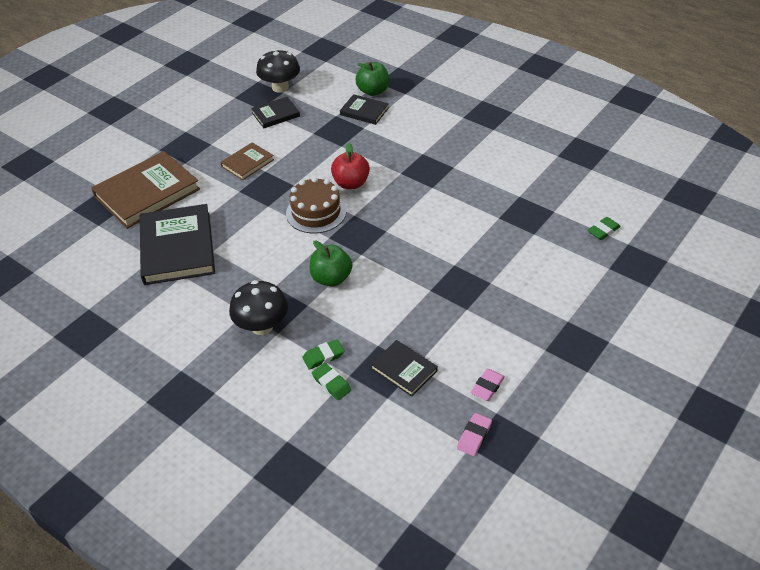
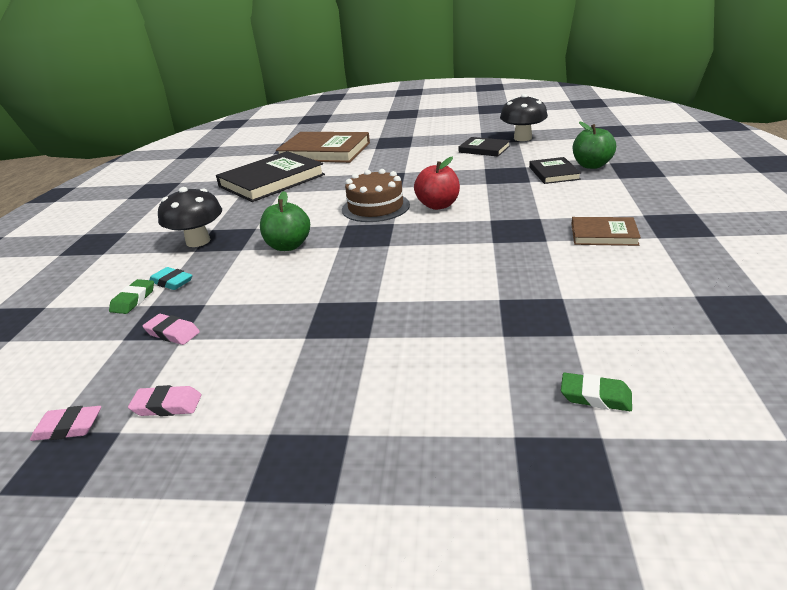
camera: 60 degrees right, 15 degrees down
(247, 163) = (405, 163): brown book -> brown book (604, 234)
(323, 356) = (171, 282): green eraser -> turquoise eraser
(404, 370) = (172, 333): black book -> pink eraser

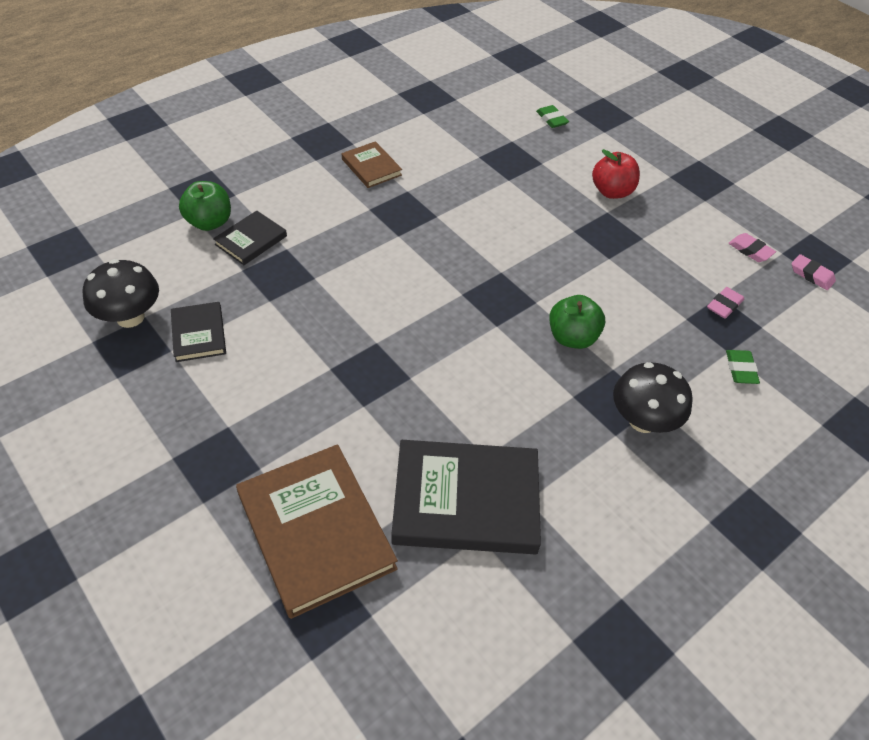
camera: 140 degrees left, 20 degrees up
(133, 300) = (740, 369): green eraser -> green eraser turned 60 degrees counterclockwise
(171, 282) = (699, 369): turquoise eraser -> none
(172, 333) = (724, 305): pink eraser -> pink eraser turned 60 degrees clockwise
(375, 207) = (443, 329): brown cake -> none
(438, 205) = (399, 284): red apple -> red apple (612, 192)

